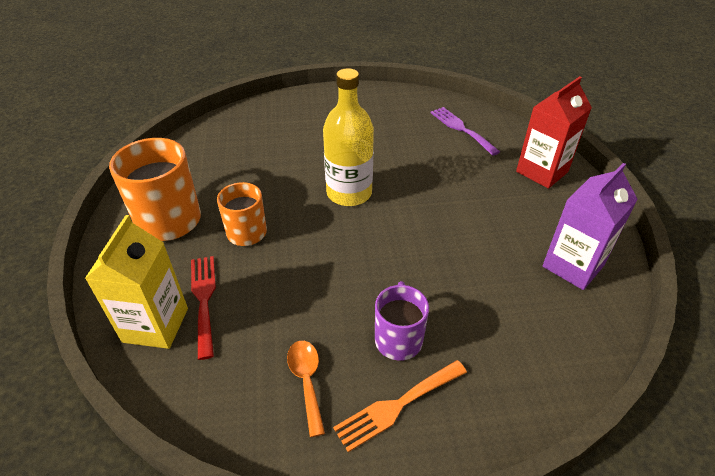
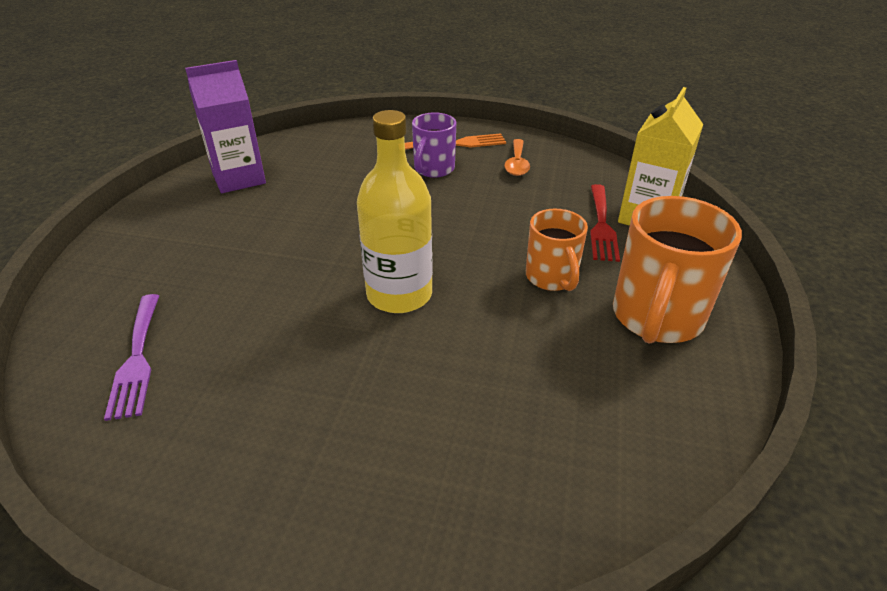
camera: 160 degrees left, 5 degrees down
(542, 172) = (130, 261): red carton -> none

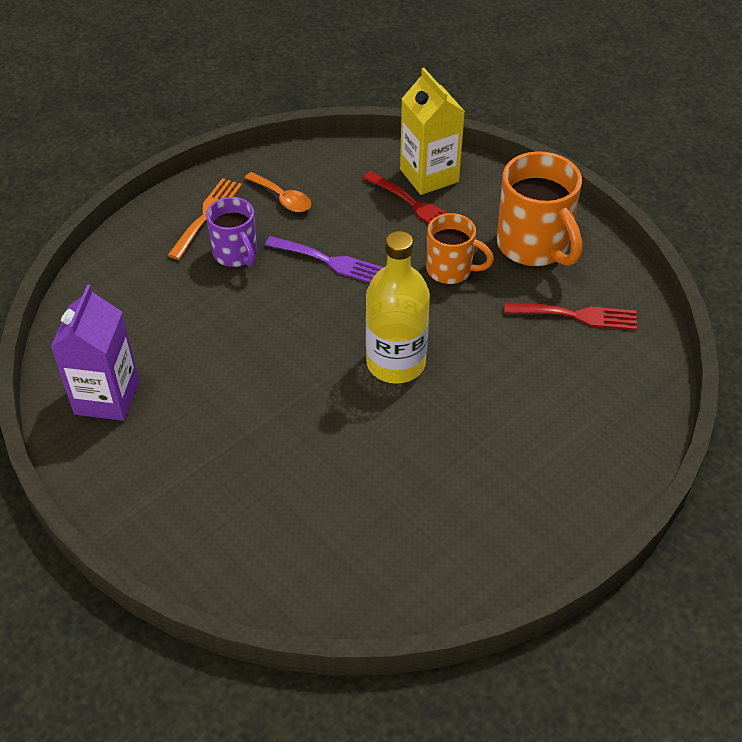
camera: 55 degrees left, 10 degrees up
(137, 359) = (340, 552): purple fork -> purple fork (330, 261)
(602, 396) = (577, 316): none -> red fork

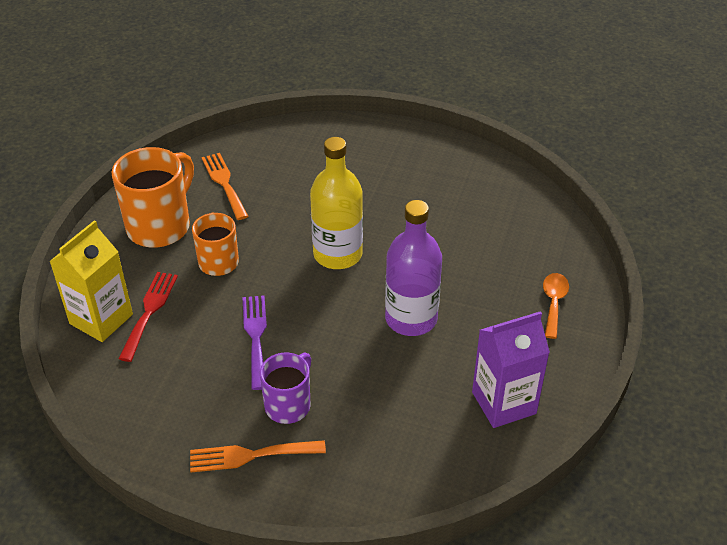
camera: 120 degrees left, 5 degrees down
(261, 380) = (411, 319): none -> purple bottle
(283, 198) = (192, 408): orange spoon -> orange spoon (553, 303)
(577, 316) = (224, 183): red fork -> orange fork

